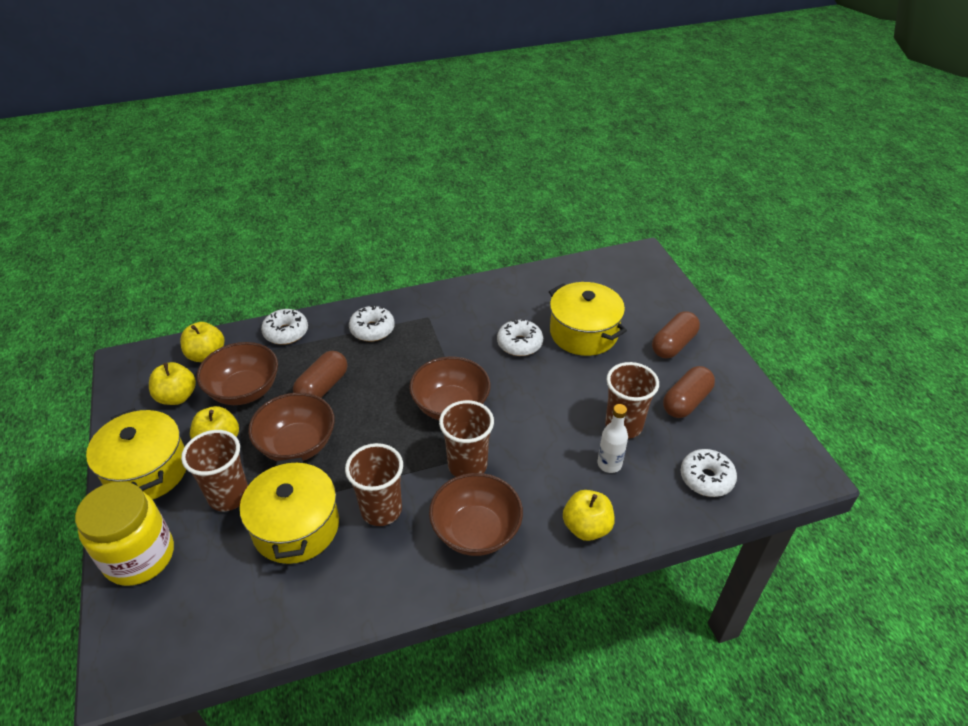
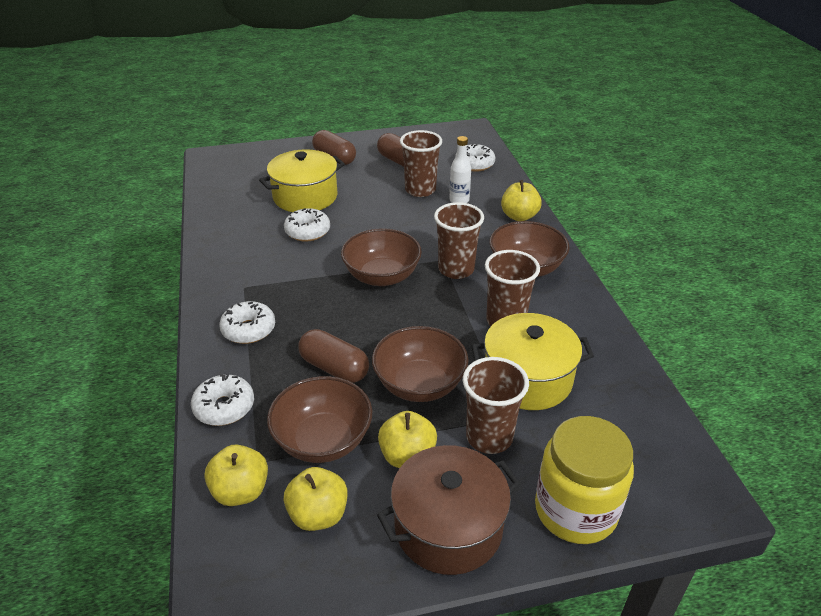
camera: 85 degrees left, 5 degrees down
(147, 470) = (448, 527): yellow pot -> brown pot

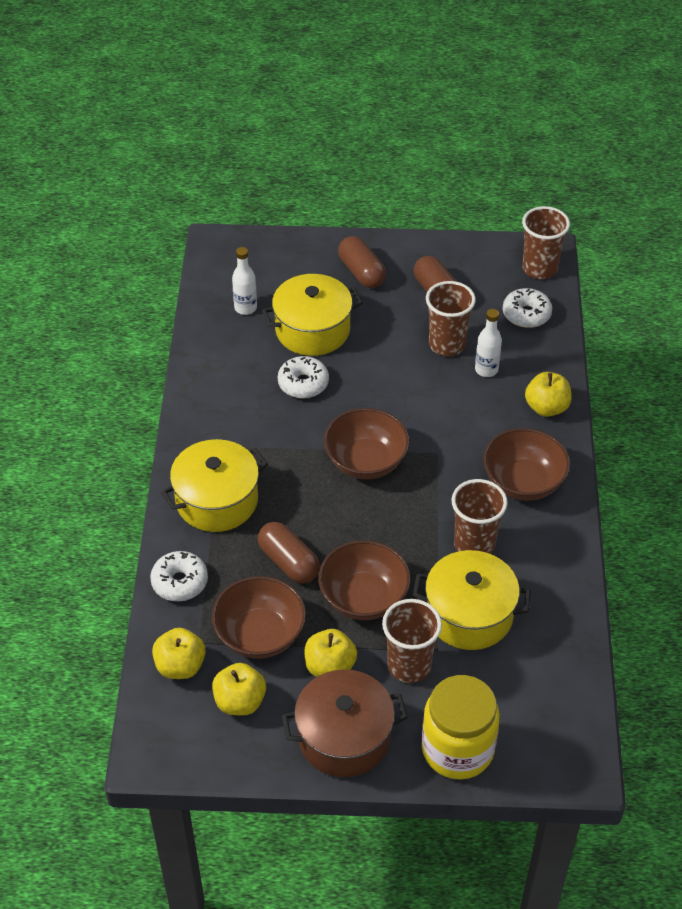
camera: 15 degrees right, 10 degrees up
(243, 191) = (245, 308): none -> white bottle
(248, 329) = (217, 500): white donut -> yellow pot
(456, 269) = (447, 468): brown cup -> brown cup (539, 269)

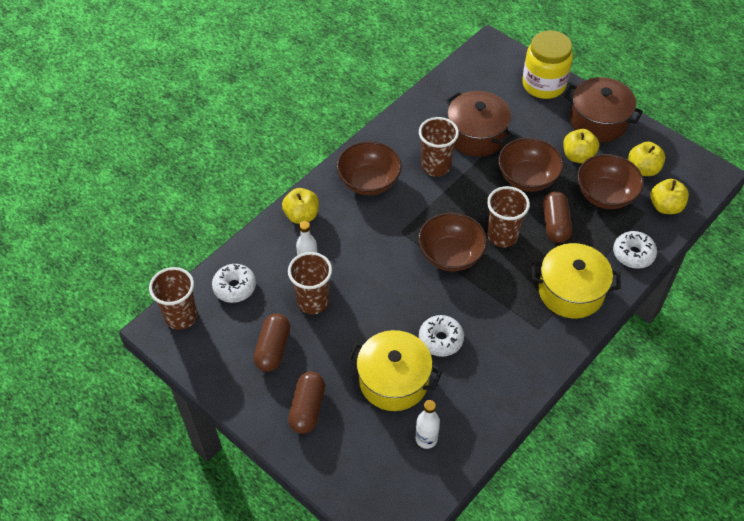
camera: 140 degrees left, 5 degrees up
(409, 666) = (533, 132): brown cup -> brown cup (502, 236)
(469, 614) = (476, 135): yellow pot -> brown pot

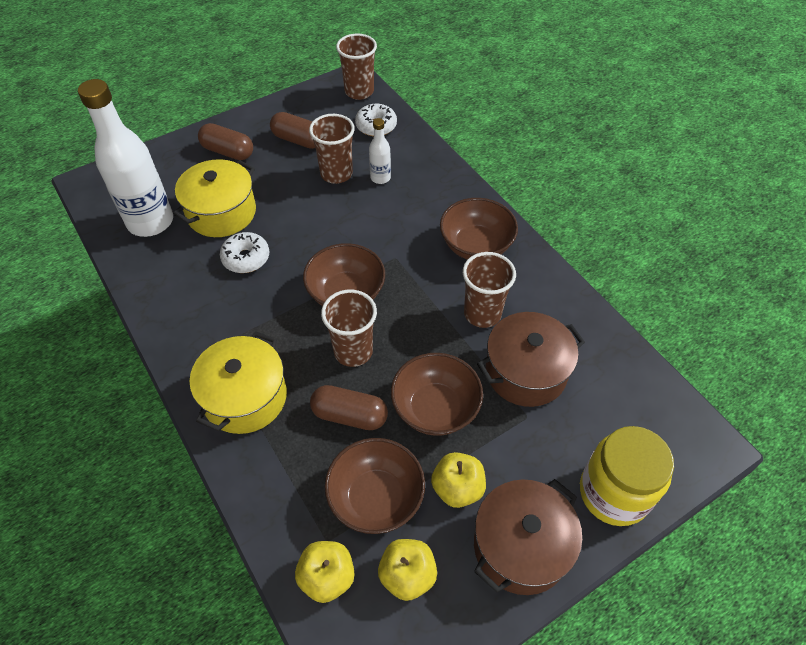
camera: 105 degrees right, 0 degrees up
(302, 215) = (445, 183): yellow apple -> none
(426, 439) = (150, 222): white bottle -> white bottle, size x2.16
(633, 254) = (266, 494): white donut -> none

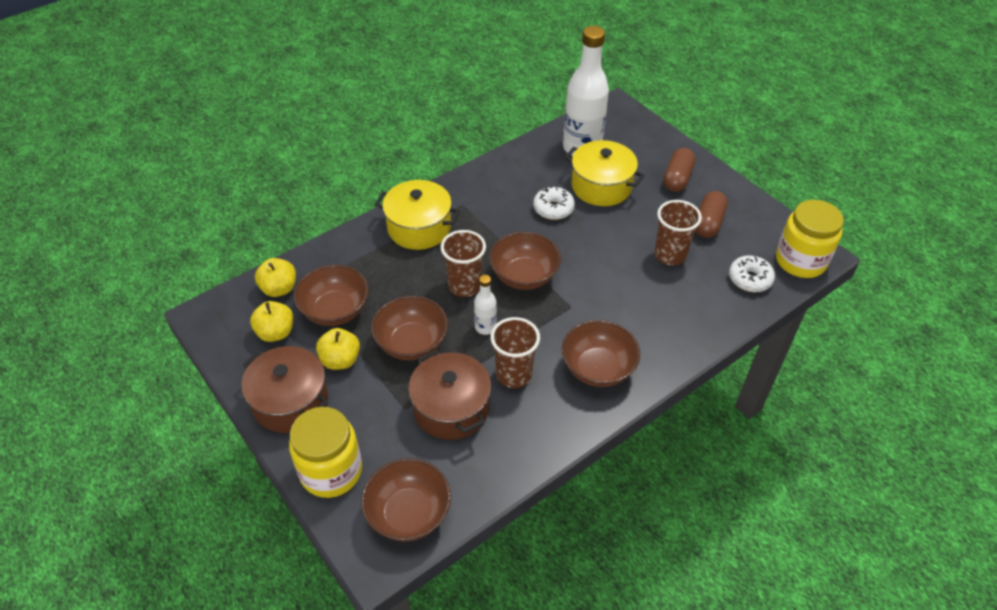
camera: 85 degrees right, 5 degrees down
(349, 415) = (404, 289): brown capsule -> none
(359, 91) = (800, 261): brown cup -> yellow jar
(380, 178) = (673, 288): white bottle -> white bottle (485, 327)
(655, 414) = (408, 513): none -> brown bowl

